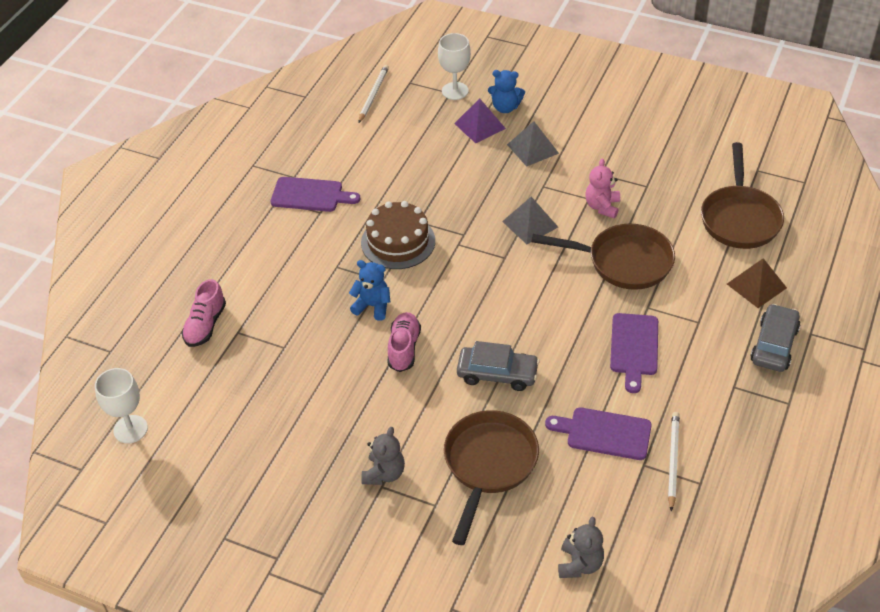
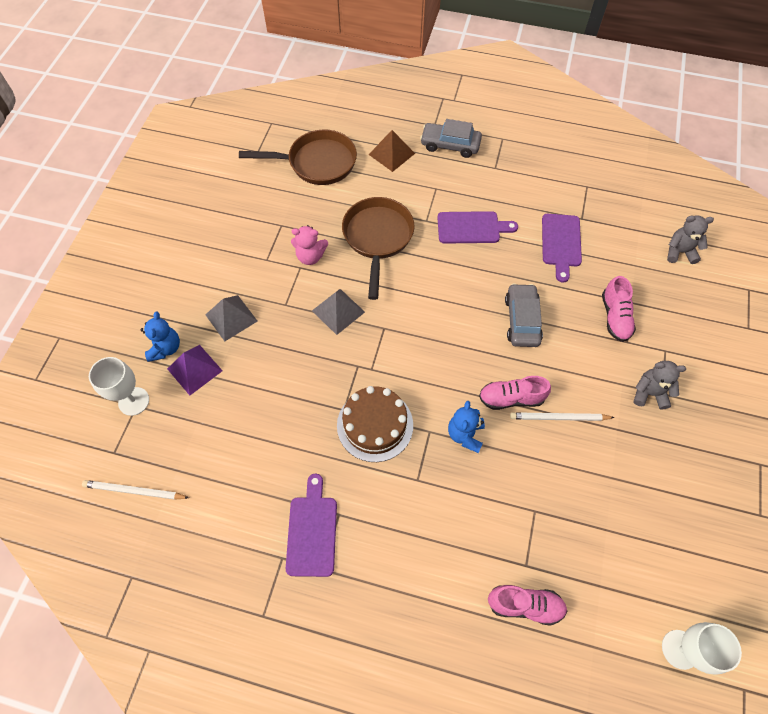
camera: 100 degrees left, 15 degrees up
(489, 464) = (615, 317): brown pan -> pink shoe
(673, 461) = (573, 202): white pencil -> white pencil (559, 418)

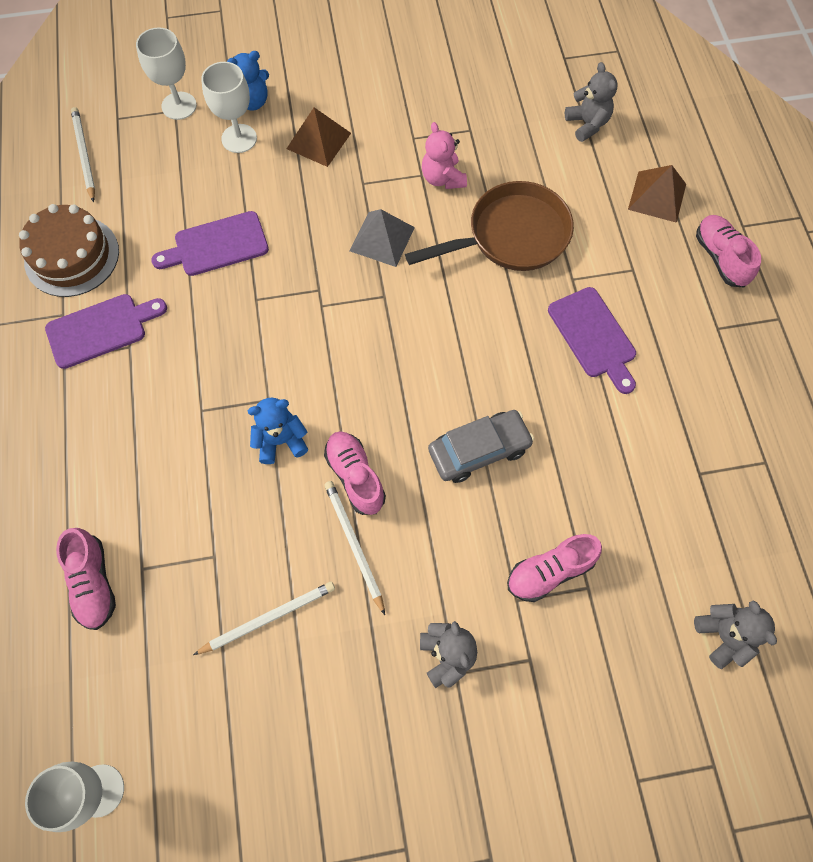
camera: 65 degrees right, 5 degrees up
(194, 369) = (239, 138): purple pyramid -> white goblet
(231, 317) = (319, 140): grey pyramid -> brown pyramid
(317, 163) = (587, 124): brown pan -> grey teddy bear
(375, 425) = (250, 338): brown cake -> brown cake (72, 256)
(450, 145) = (720, 258): grey car -> pink shoe
(561, 243) = (637, 459): purple cutting board -> purple cutting board (217, 245)
(591, 491) = (268, 618): none -> white pencil

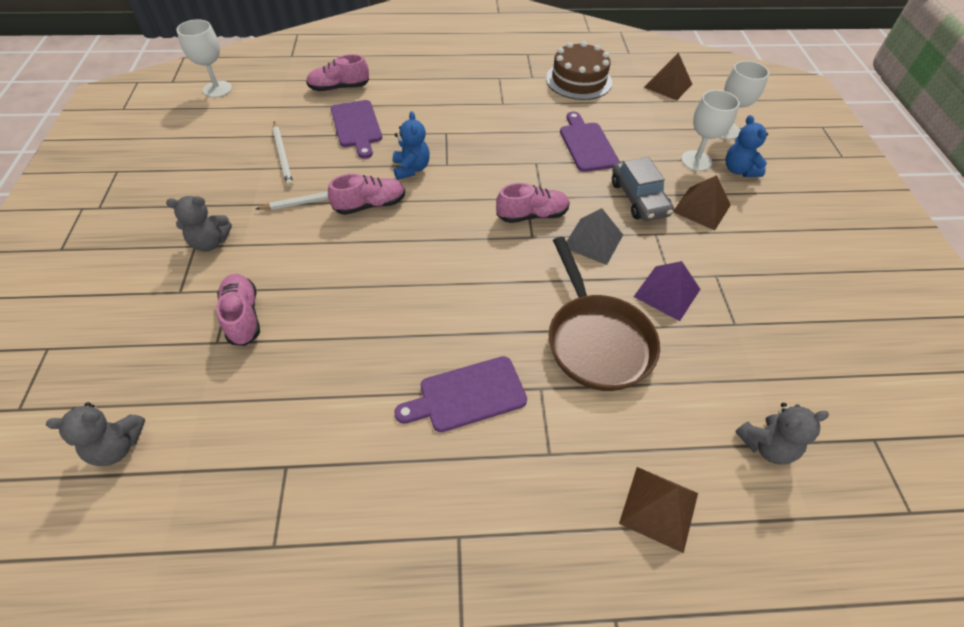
camera: 95 degrees right, 15 degrees down
(84, 155) = (668, 85): white pencil -> brown pyramid
(101, 329) = (518, 91): purple cutting board -> purple cutting board (356, 126)
(442, 178) = (667, 293): pink teddy bear -> purple pyramid
(479, 450) = (369, 283): grey car -> grey car (639, 198)
(720, 258) = (562, 569): pink shoe -> pink shoe (532, 215)

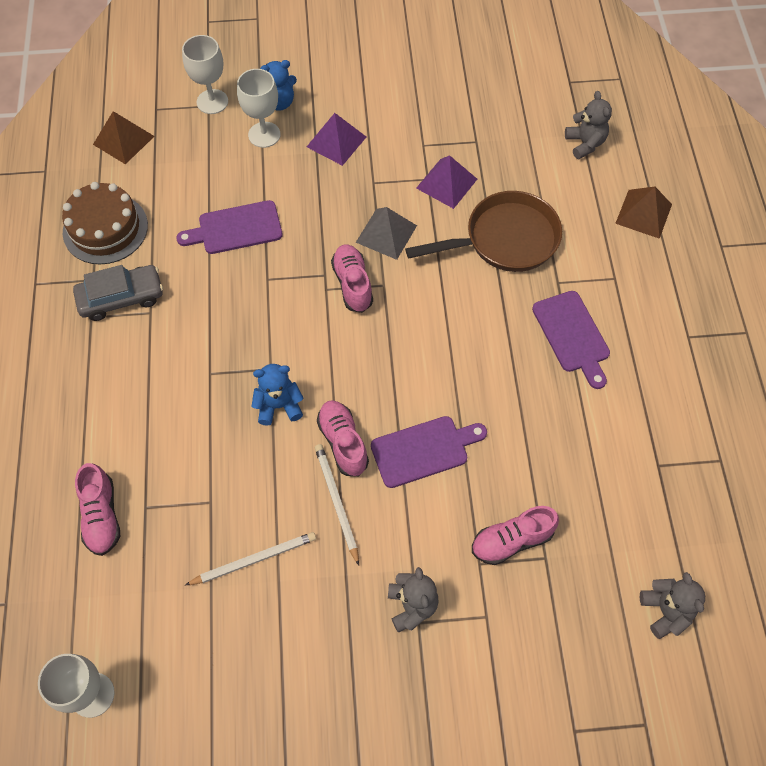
camera: 90 degrees left, 10 degrees up
(356, 126) = (193, 479): purple cutting board -> purple cutting board (423, 450)
(639, 198) = (324, 190): grey car -> grey car (121, 298)
(701, 208) = (336, 141): brown pyramid -> purple pyramid

